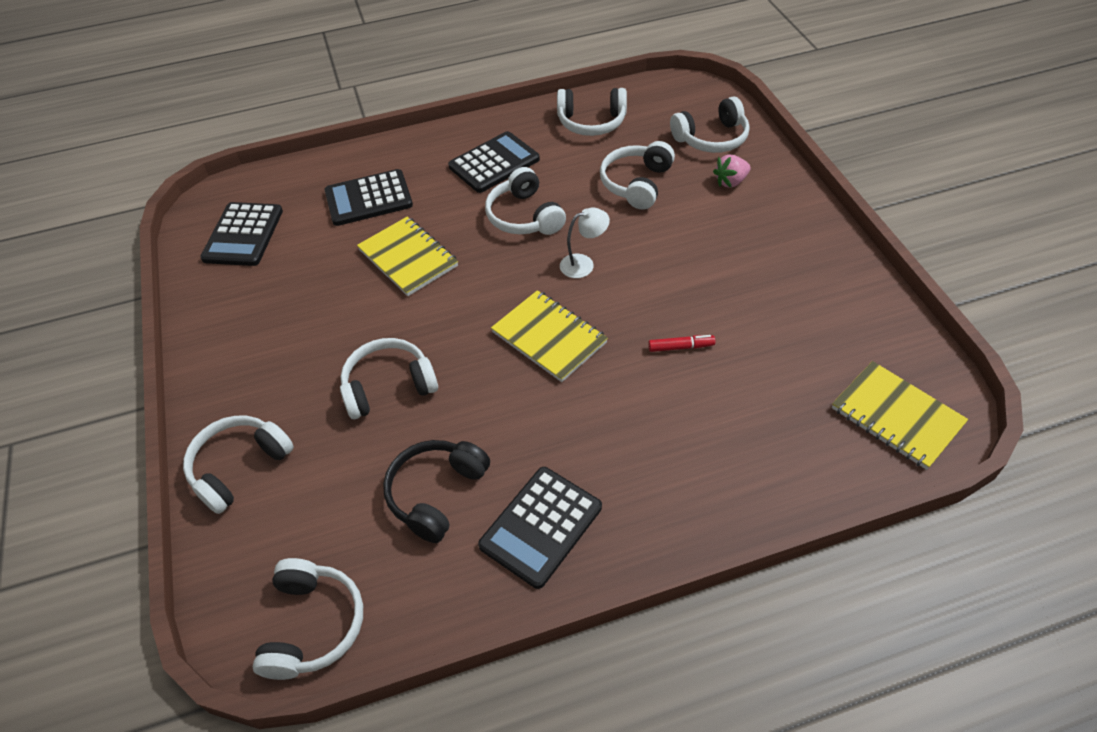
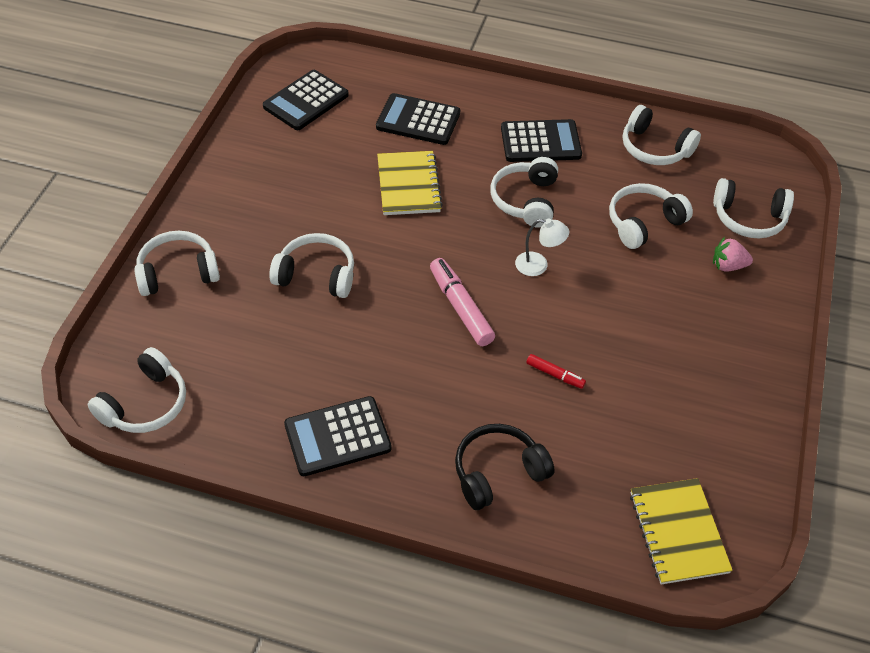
camera: 30 degrees right, 0 degrees up
(436, 493) = (287, 370): black headphones -> black headphones (498, 472)
(549, 337) = (460, 307): yellow notebook -> pink marker

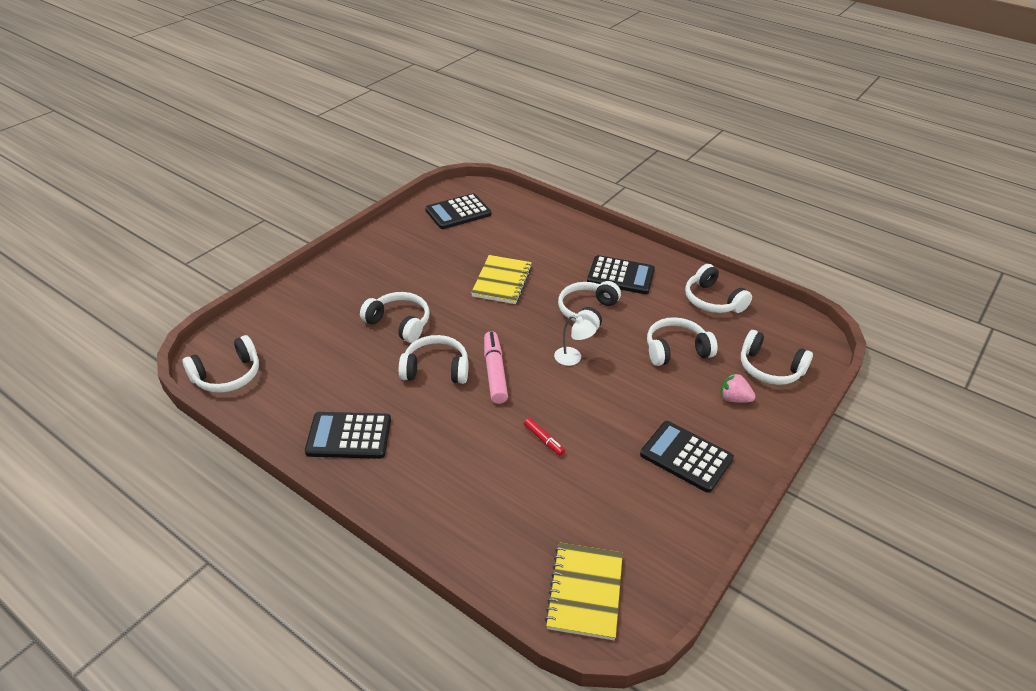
camera: 20 degrees right, 10 degrees down
(178, 272) = (303, 298): white headphones -> white headphones (436, 369)
(418, 120) = (533, 241): black calculator -> black calculator (686, 457)
(498, 472) = (457, 498): black headphones -> none

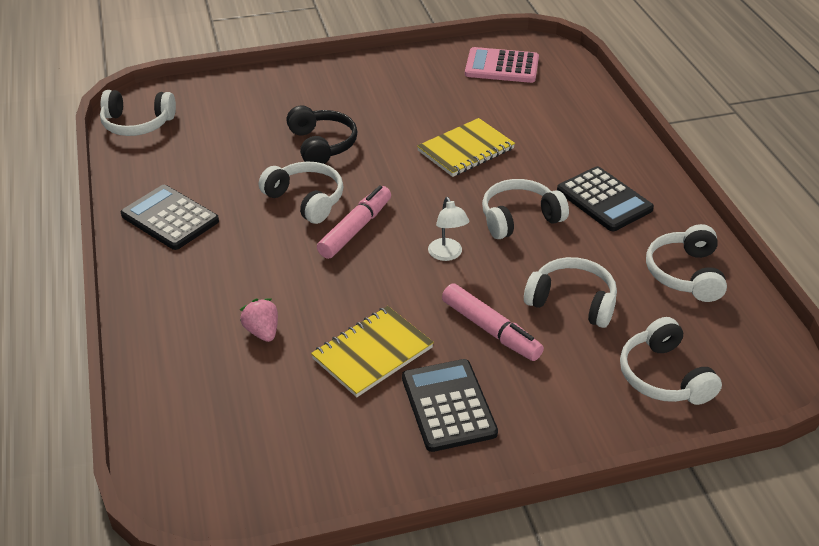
camera: 40 degrees right, 0 degrees up
(399, 323) = (321, 145): white headphones -> black headphones
(458, 212) = (502, 66): black calculator -> pink calculator
(543, 440) = (327, 311): red marker -> none
(584, 592) = (202, 457): yellow notebook -> yellow notebook (372, 353)
(654, 394) = (490, 330): none -> pink marker
(734, 399) = (577, 382): pink strawberry -> pink strawberry (262, 331)

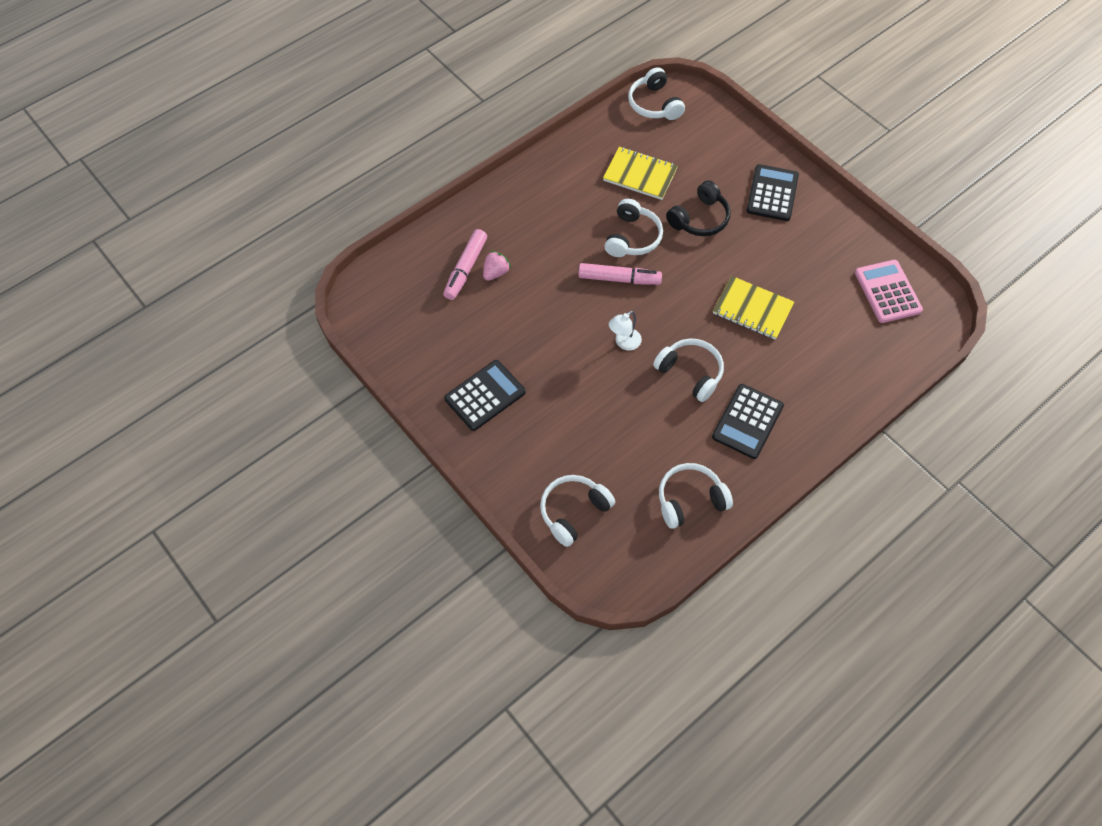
camera: 65 degrees right, 20 degrees up
(170, 218) = (569, 174): black calculator -> black calculator (772, 193)
(372, 353) = (508, 338): yellow notebook -> yellow notebook (640, 175)
(490, 330) = (563, 395): pink marker -> pink marker (465, 269)
(572, 302) = (618, 435): white headphones -> none

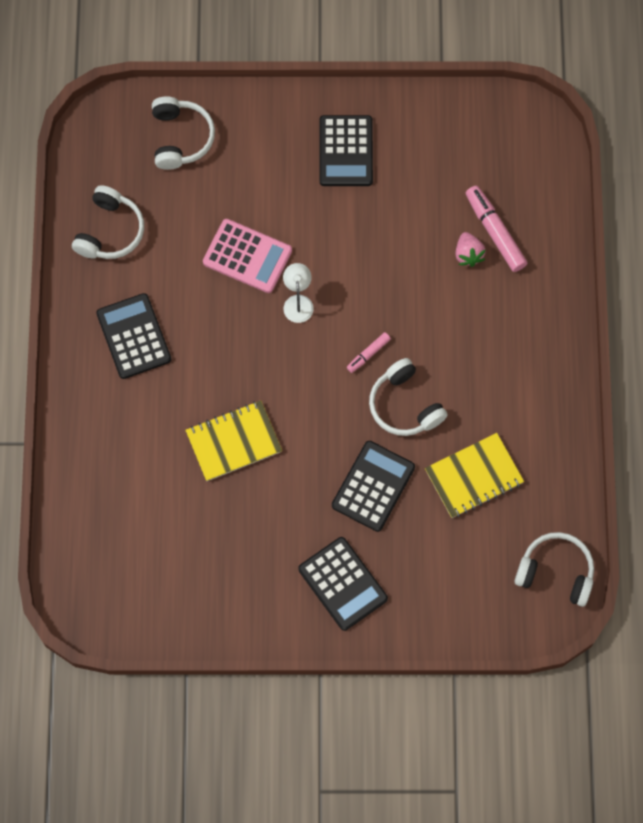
camera: 130 degrees right, 10 degrees up
(619, 279) = (368, 354): pink marker -> pink marker, size x0.54
(690, 373) = (219, 331): white headphones -> none
(699, 218) = (373, 486): black headphones -> black calculator
(887, 292) = (143, 581): pink calculator -> pink calculator (247, 256)

